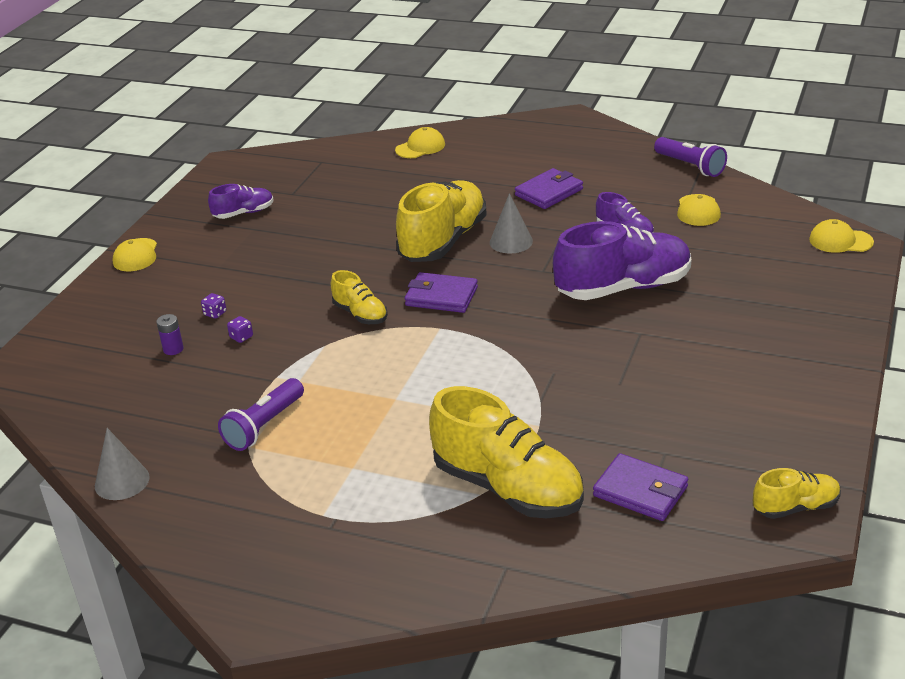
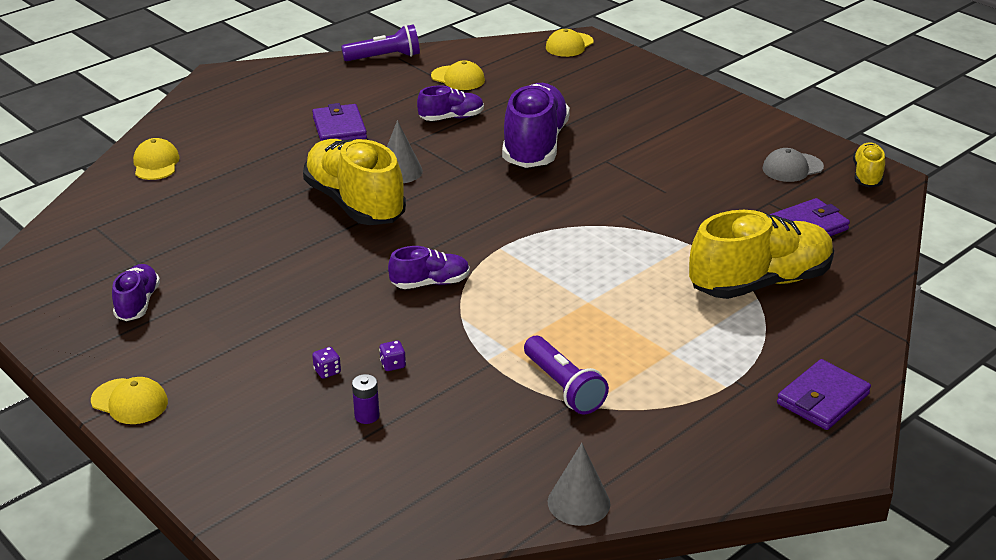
camera: 65 degrees left, 0 degrees up
(360, 314) = (430, 283): yellow shoe -> purple shoe
(441, 296) = (449, 232): purple wallet -> purple wallet (822, 399)
(753, 449) = (792, 168): none -> grey cap

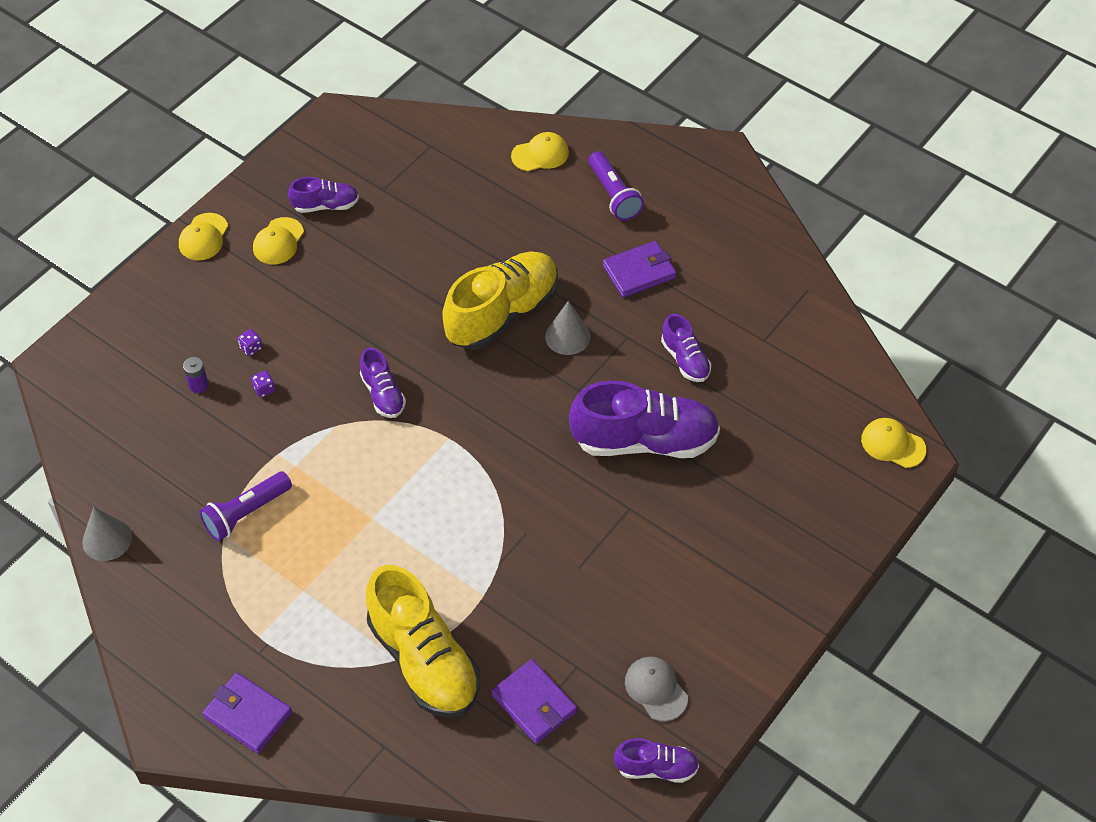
camera: 80 degrees right, 20 degrees up
(384, 57) = (803, 277): purple flashlight -> purple flashlight (613, 195)
(458, 78) = (775, 351): yellow cap -> yellow cap (278, 241)
(867, 175) = (656, 768): yellow shoe -> purple shoe

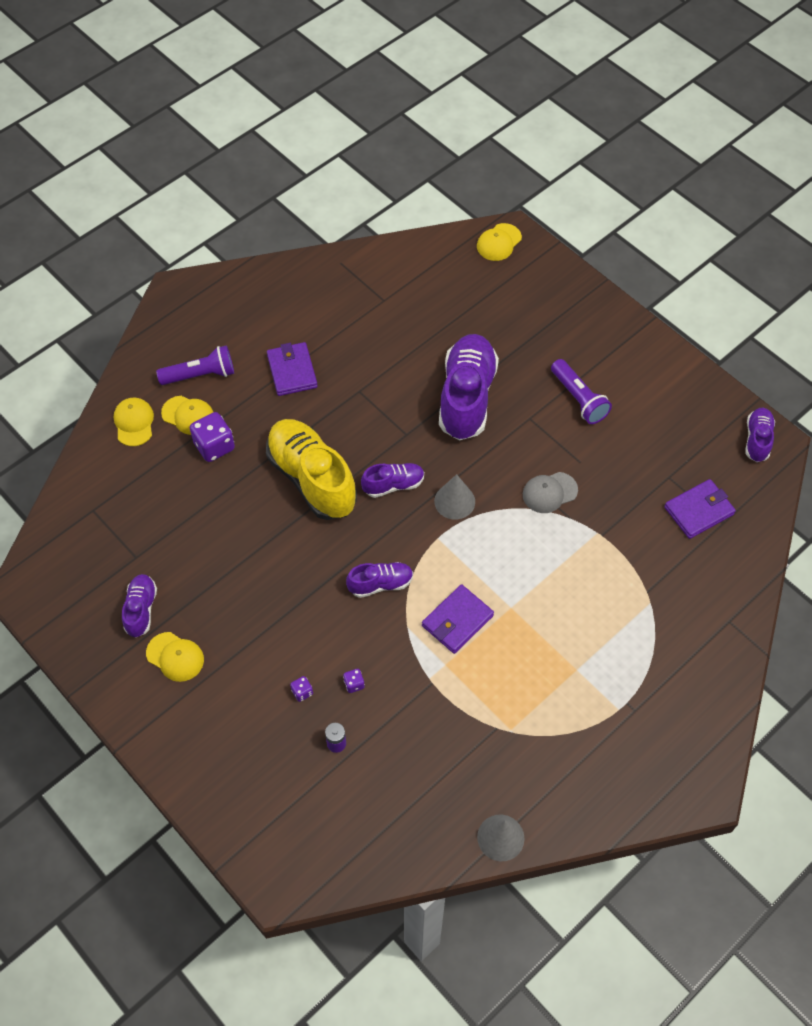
camera: 80 degrees left, 5 degrees up
(203, 237) = (149, 727): yellow cap -> yellow cap (188, 415)
(246, 513) = (490, 710): purple flashlight -> purple flashlight (578, 399)
(248, 715) = (694, 724): purple wallet -> purple wallet (457, 621)
(424, 660) = (654, 583): yellow shoe -> none
(525, 224) = (214, 446): none -> purple dice
(567, 336) = (348, 434): grey cone -> grey cone (454, 501)
(656, 689) = (692, 429): grey cap -> grey cap (549, 492)
(685, 360) = (392, 356): purple shoe -> purple shoe (393, 485)

